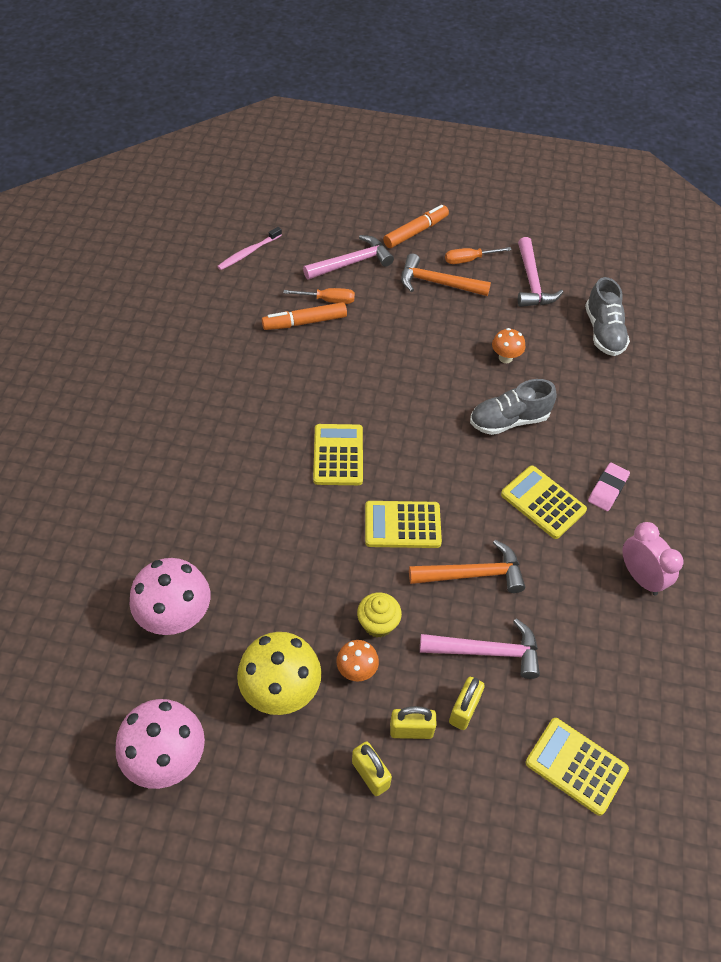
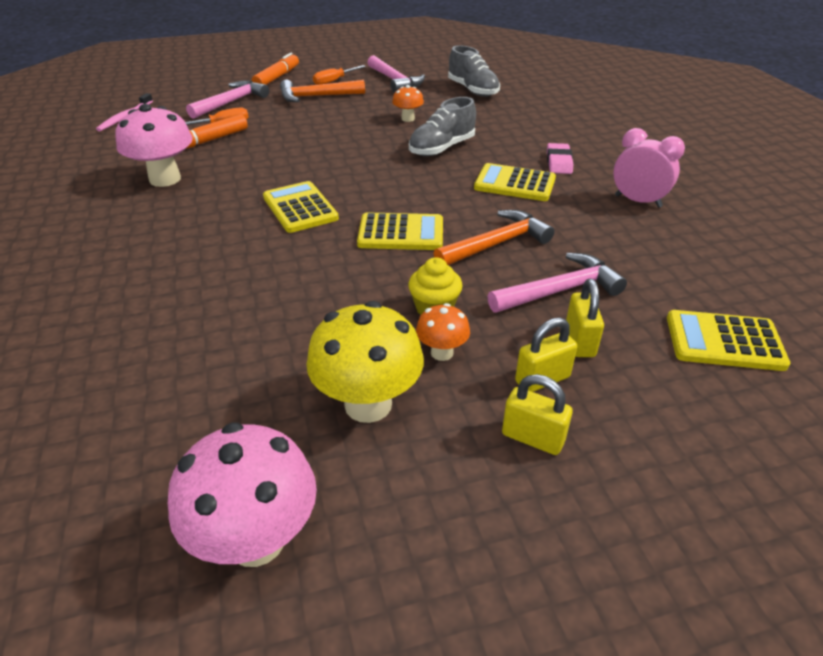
camera: 25 degrees left, 15 degrees down
(176, 617) = (188, 386): pink mushroom -> pink mushroom (165, 179)
(402, 525) = (401, 233): yellow calculator -> yellow calculator turned 150 degrees counterclockwise

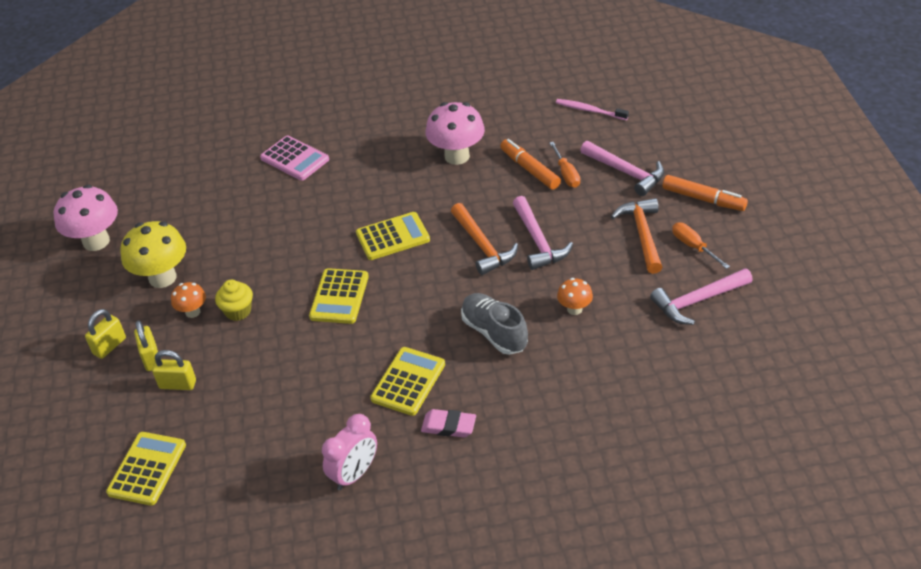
camera: 100 degrees right, 5 degrees up
(104, 302) = (294, 159): none -> pink calculator
(473, 90) = (664, 375): grey shoe -> none
(496, 244) = (308, 355): orange hammer -> orange hammer (482, 246)
(560, 290) = (235, 384): pink hammer -> pink hammer (538, 241)

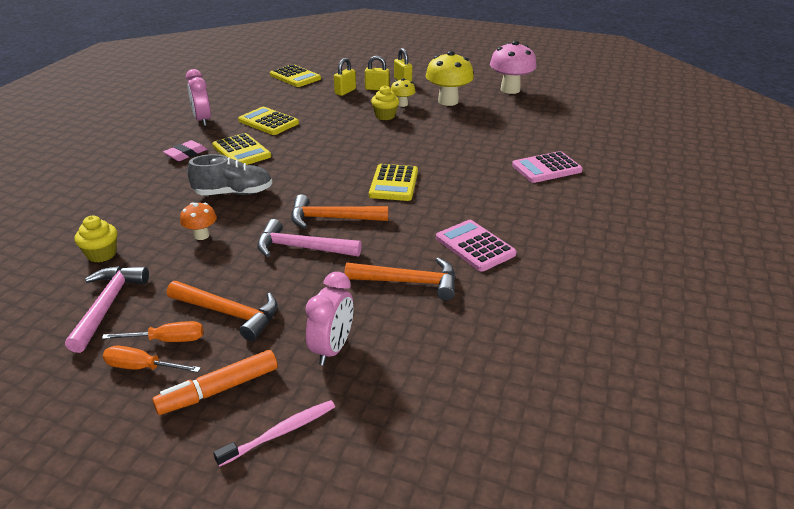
camera: 115 degrees right, 10 degrees down
(193, 312) = (402, 104): orange mushroom -> yellow mushroom
(339, 297) = (354, 148): yellow calculator -> yellow calculator (268, 122)
(457, 156) = (475, 246): pink mushroom -> pink calculator
(529, 169) = (409, 282): orange marker -> orange hammer
(566, 174) = (376, 303): orange screwdriver -> orange screwdriver (142, 367)
(589, 110) = (480, 375): pink toothbrush -> pink toothbrush (280, 432)
(626, 172) = (332, 349): pink hammer -> pink clock
(654, 353) = (101, 254): none -> yellow cupcake

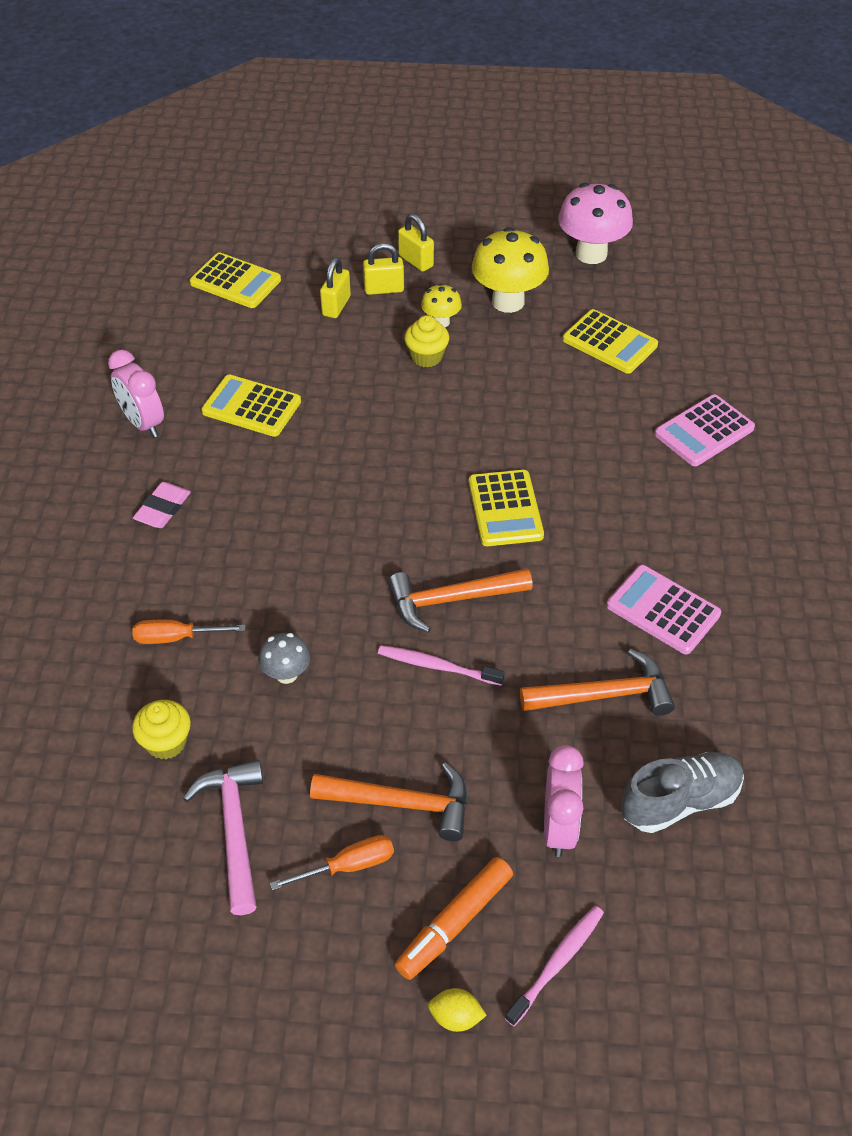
camera: 15 degrees left, 15 degrees up
(142, 367) = (341, 916): orange screwdriver -> orange screwdriver (176, 638)
(179, 450) = (456, 1017): none -> yellow lemon
(201, 235) = (286, 674): orange mushroom -> grey mushroom
(233, 193) = (284, 579): grey shoe -> grey shoe (680, 801)
(241, 151) = (246, 485): yellow calculator -> yellow calculator (609, 343)
(301, 248) = (437, 666): pink hammer -> pink toothbrush

